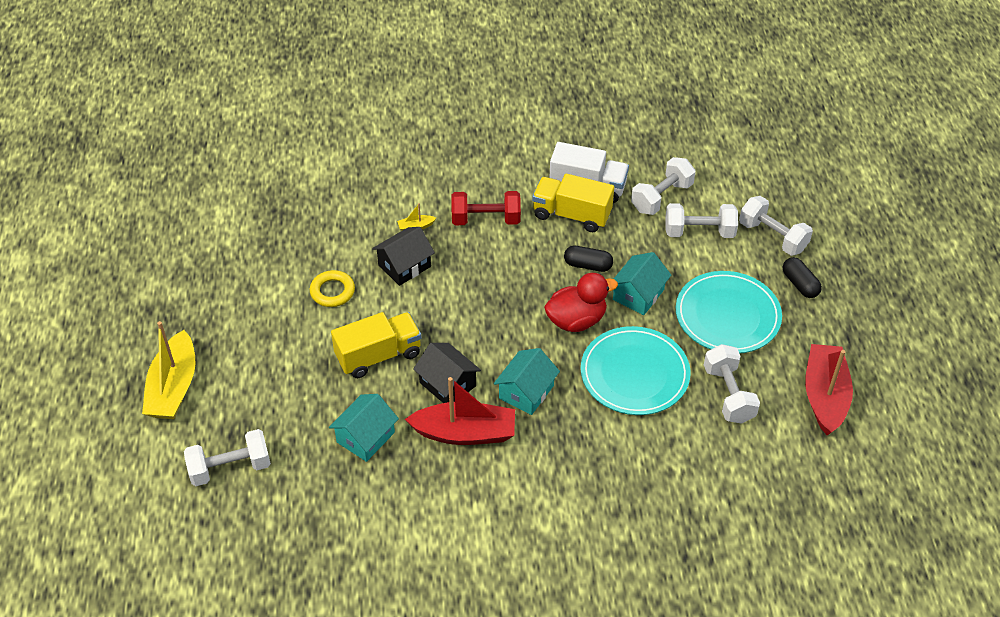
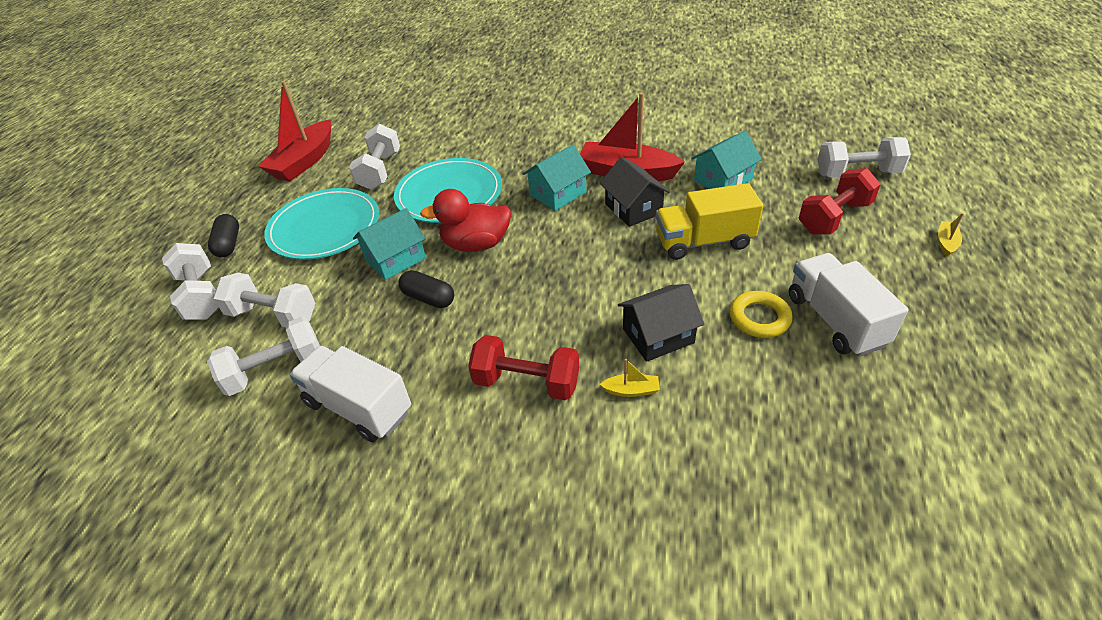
camera: 160 degrees left, 5 degrees down
(173, 387) = (946, 243): yellow boat -> yellow boat, size x0.40
(263, 402) = (834, 217): none -> red dumbbell
(278, 299) = (835, 320): none -> white truck
(571, 215) = (407, 367): yellow truck -> none

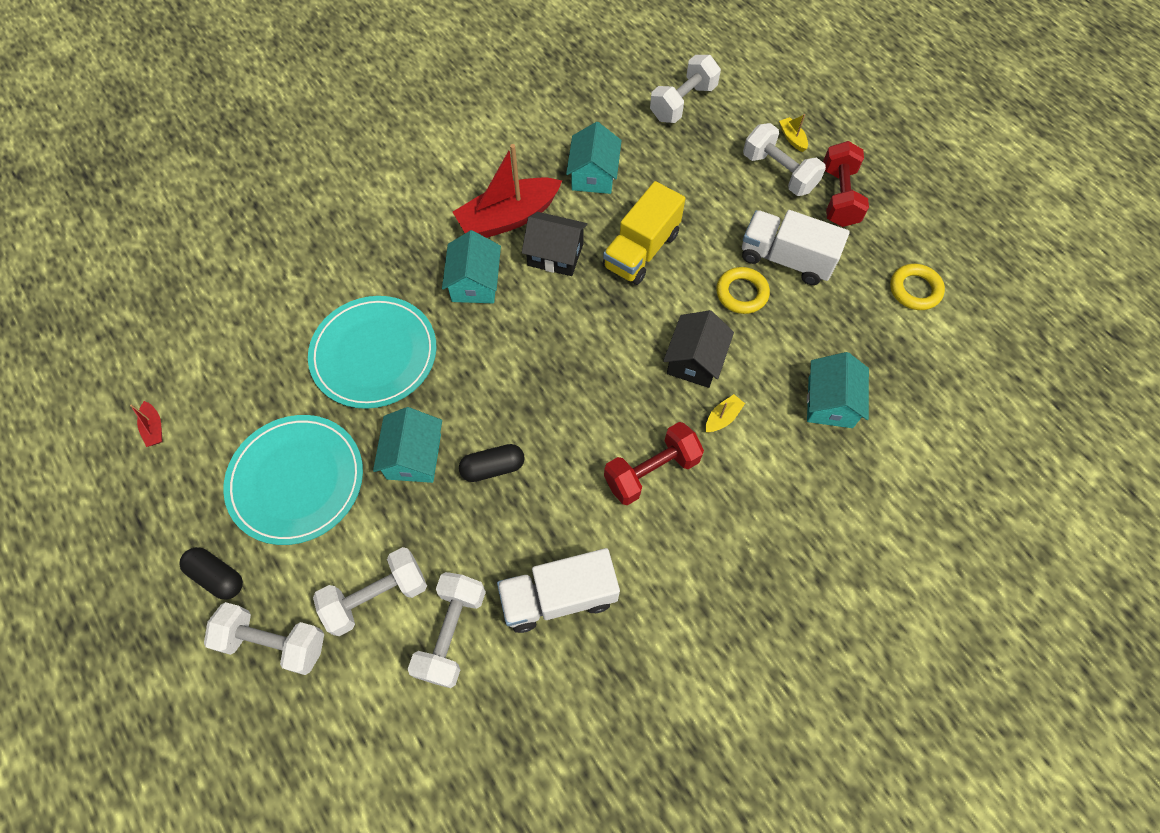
camera: 50 degrees left, 20 degrees up
(304, 161) = (154, 428): red boat -> red boat, size x0.40
(380, 171) = (263, 379): white dumbbell -> white dumbbell (779, 172)
(476, 244) = (467, 387): red duck -> none
(751, 454) = (830, 402): none -> turquoise house
(834, 217) = (706, 162): red dumbbell -> red dumbbell (839, 197)
(966, 431) = (915, 290): none -> yellow ring

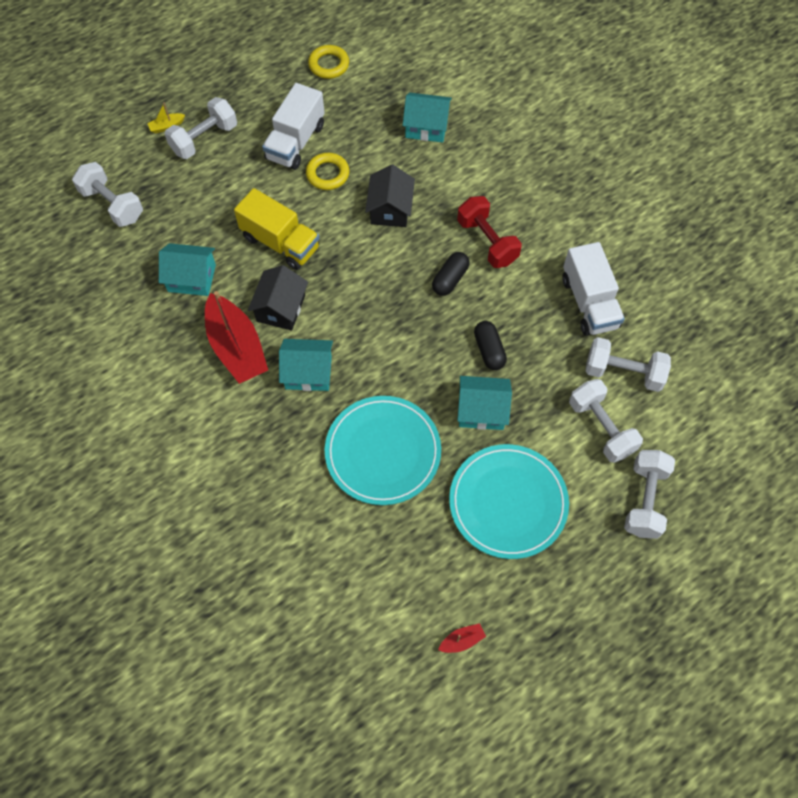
camera: 90 degrees left, 0 degrees up
(217, 576) = (596, 554): black capsule -> black capsule (450, 279)
(695, 360) = (390, 209): black house -> black house turned 75 degrees clockwise
(722, 417) = (440, 194): yellow boat -> none
(839, 197) = (235, 101): red dumbbell -> none

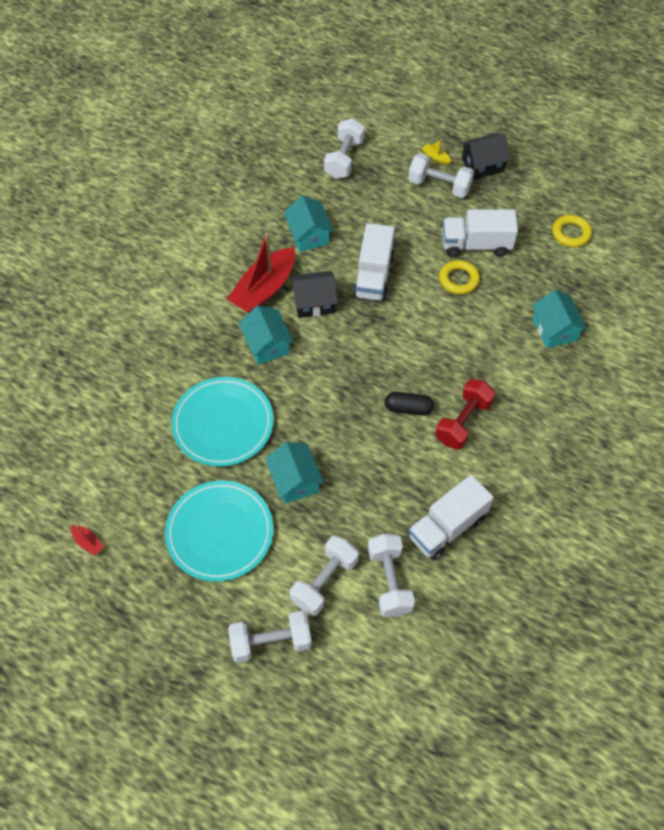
camera: 65 degrees right, 5 degrees down
(280, 242) = (373, 276): yellow truck -> white truck
(390, 209) = (452, 337): black house -> black house (482, 165)
(489, 350) = (354, 464): black capsule -> none

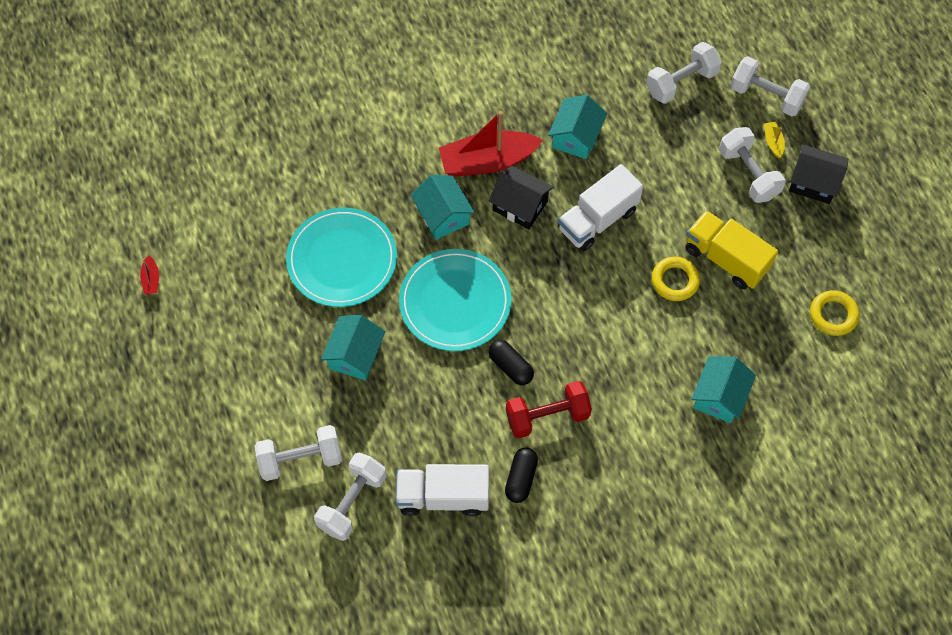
camera: 40 degrees right, 5 degrees up
(220, 532) = (256, 351): turquoise plate -> turquoise plate (455, 302)
(267, 344) = (443, 215): turquoise house -> turquoise house turned 45 degrees counterclockwise
(271, 642) = (215, 473): white dumbbell -> white dumbbell (766, 96)
(476, 245) = (725, 259): white truck -> yellow truck
(486, 475) = (521, 478): none -> black capsule

